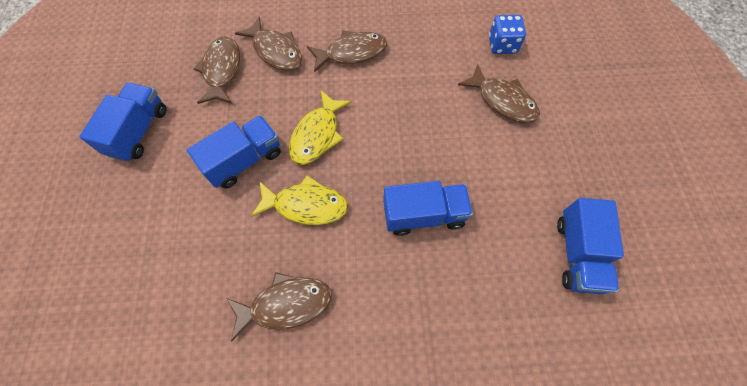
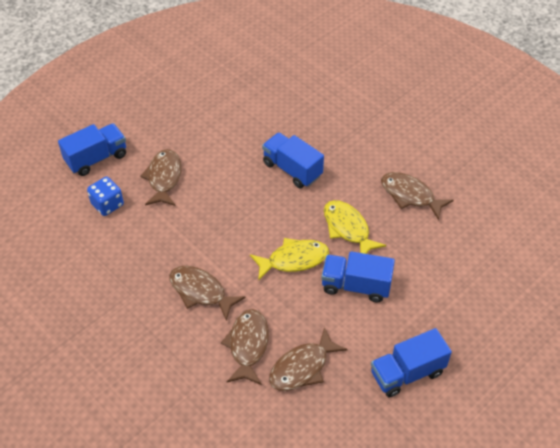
camera: 130 degrees left, 15 degrees down
(578, 254) = (246, 96): blue truck -> blue truck (96, 158)

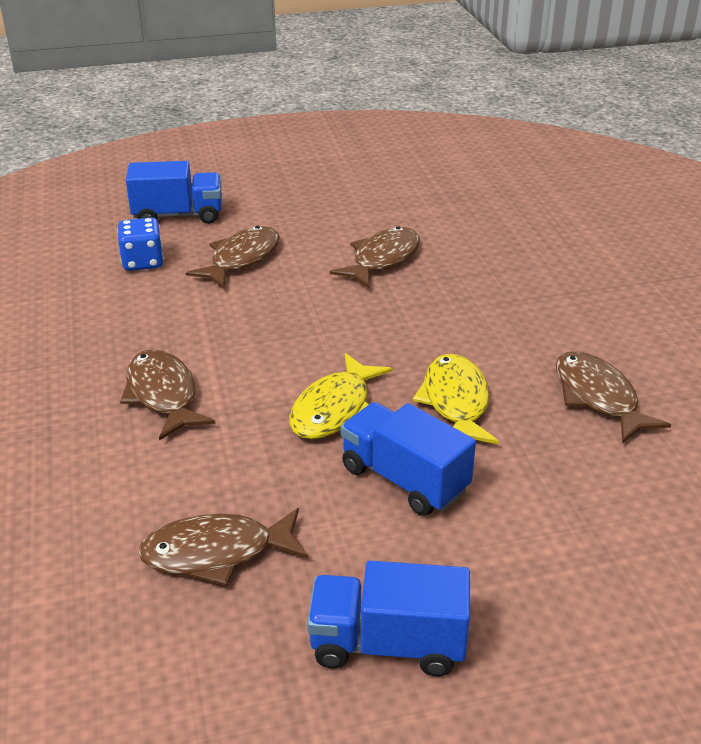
camera: 30 degrees right, 15 degrees down
(248, 345) = (163, 486): brown fish -> brown fish (382, 259)
(292, 169) = (429, 306): blue truck -> none
(294, 260) = (334, 409): yellow fish -> yellow fish turned 105 degrees clockwise

